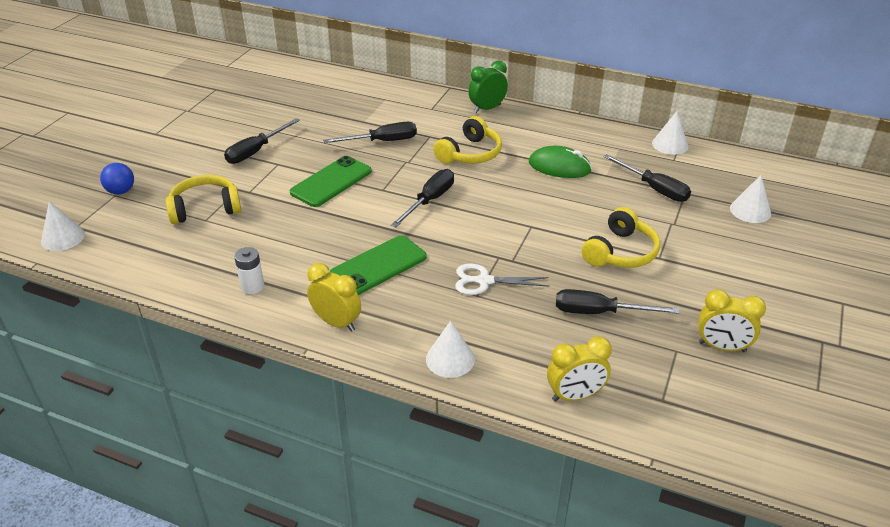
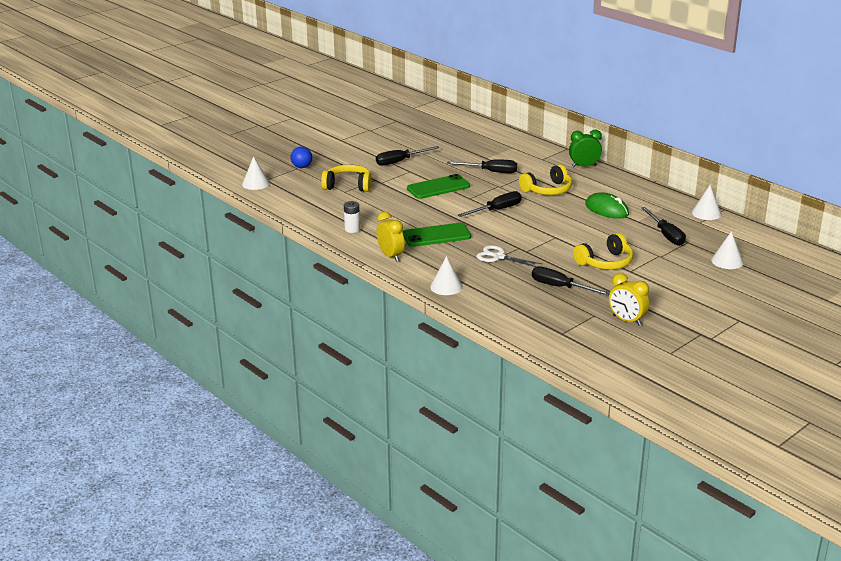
camera: 25 degrees right, 10 degrees down
(575, 395) = (508, 319): yellow clock -> none

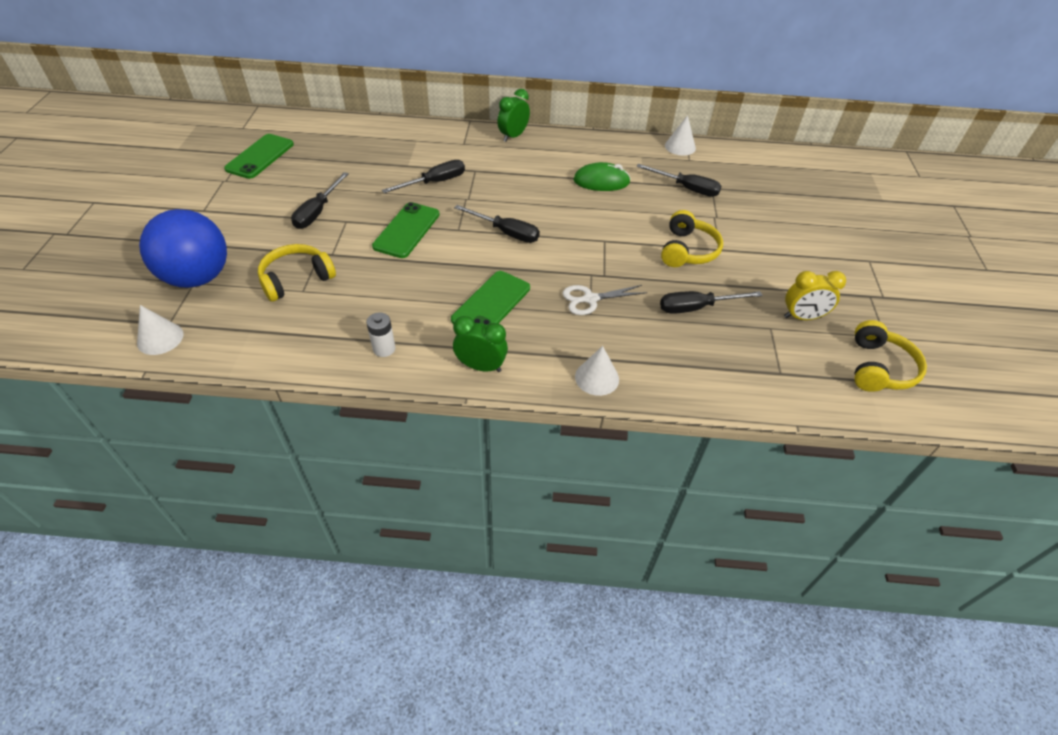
camera: 45 degrees left, 20 degrees up
(302, 167) = (198, 277): blue ball -> blue ball, size x2.31
(390, 256) = (481, 366): yellow clock -> green clock
(404, 125) = (260, 156): none -> green phone
(497, 210) = (506, 232): black screwdriver -> black screwdriver turned 105 degrees clockwise
(547, 190) = (519, 181): yellow headphones -> yellow headphones (878, 368)
(727, 261) = (768, 195): white cone -> none

